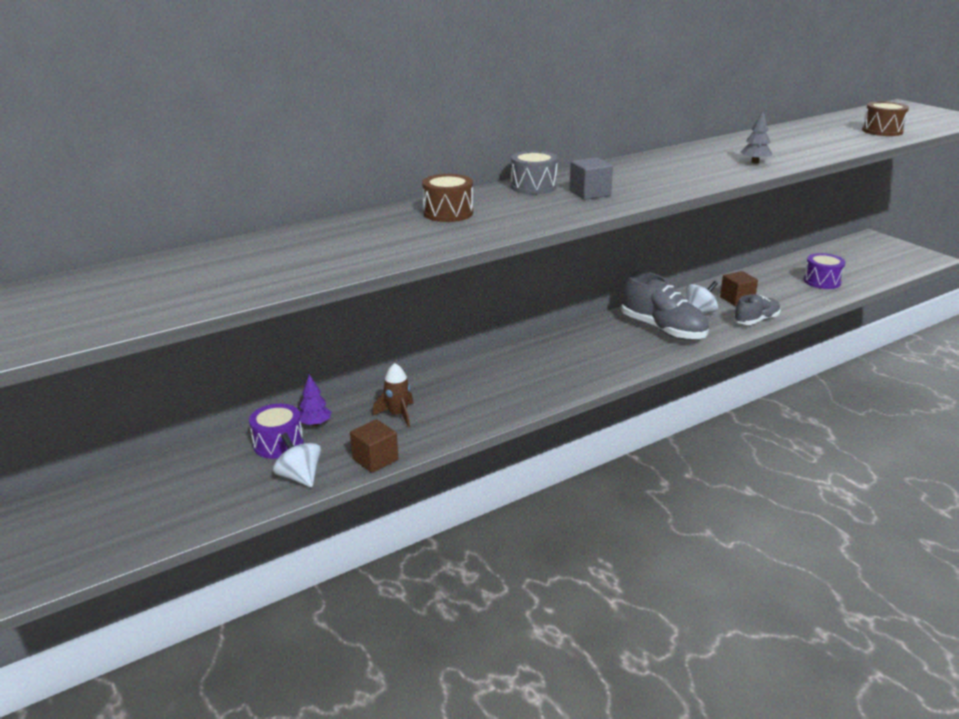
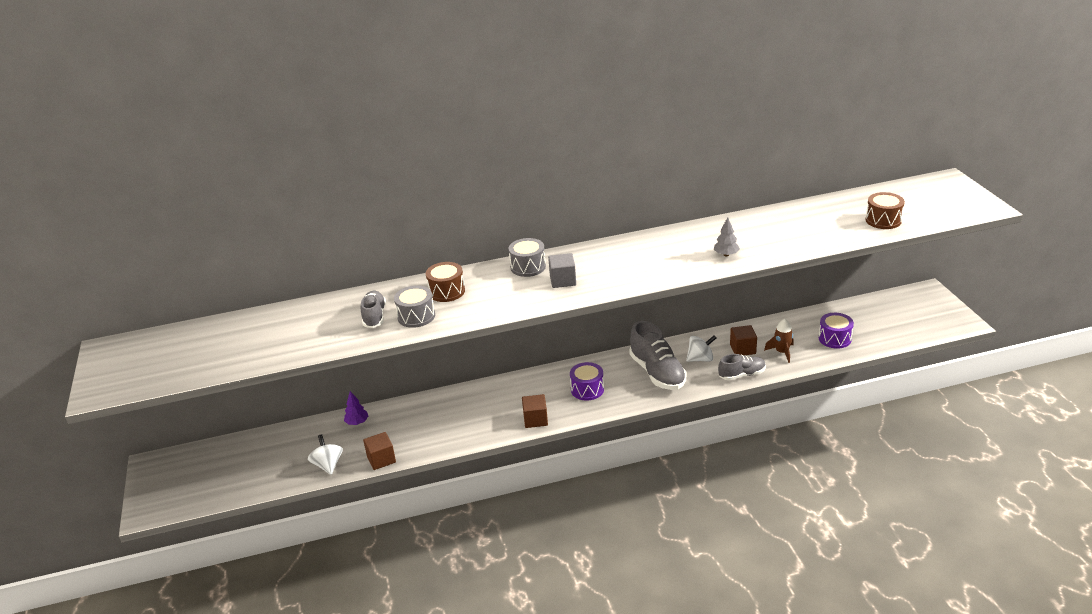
camera: 20 degrees right, 5 degrees up
(278, 444) = (327, 435): purple drum -> purple drum (587, 389)
(367, 242) = (374, 316): none -> grey shoe
(398, 415) = (415, 424): brown rocket -> brown rocket (782, 352)
(427, 236) = (416, 316): none -> grey drum
(554, 390) = (535, 419): none -> brown cube

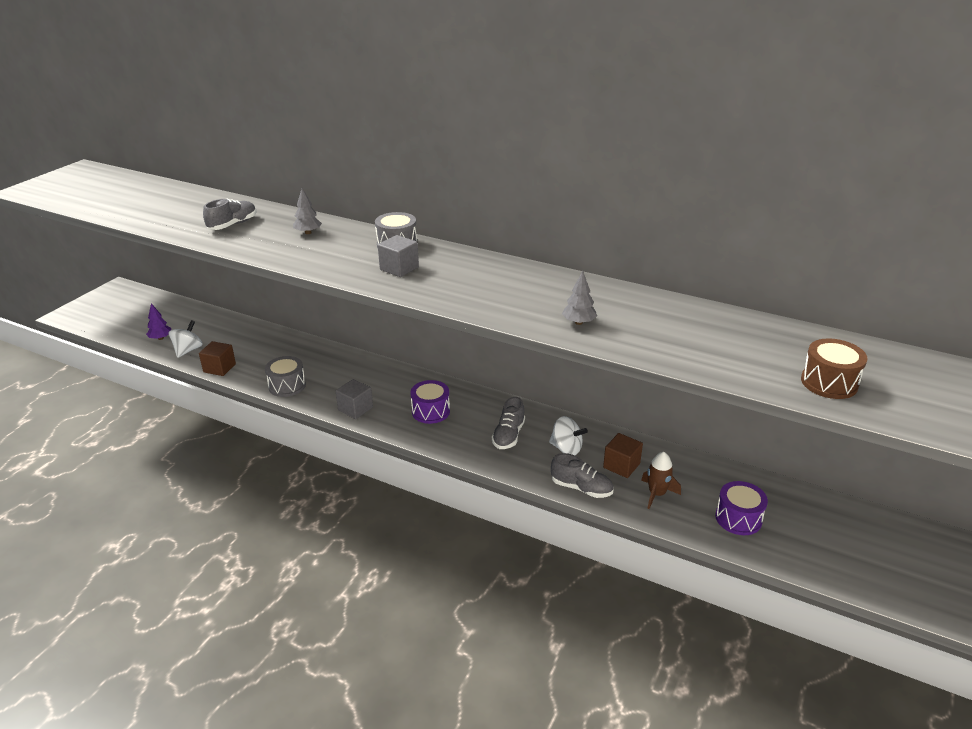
camera: 40 degrees right, 0 degrees up
(357, 422) = (250, 333): purple tree -> purple tree (160, 338)
(416, 316) = (254, 238): grey drum -> grey drum (287, 386)
(447, 291) = (308, 232): brown drum -> grey tree
(535, 419) = (355, 409): brown cube -> grey cube
(657, 373) = (508, 435): grey shoe -> grey shoe, size x0.59

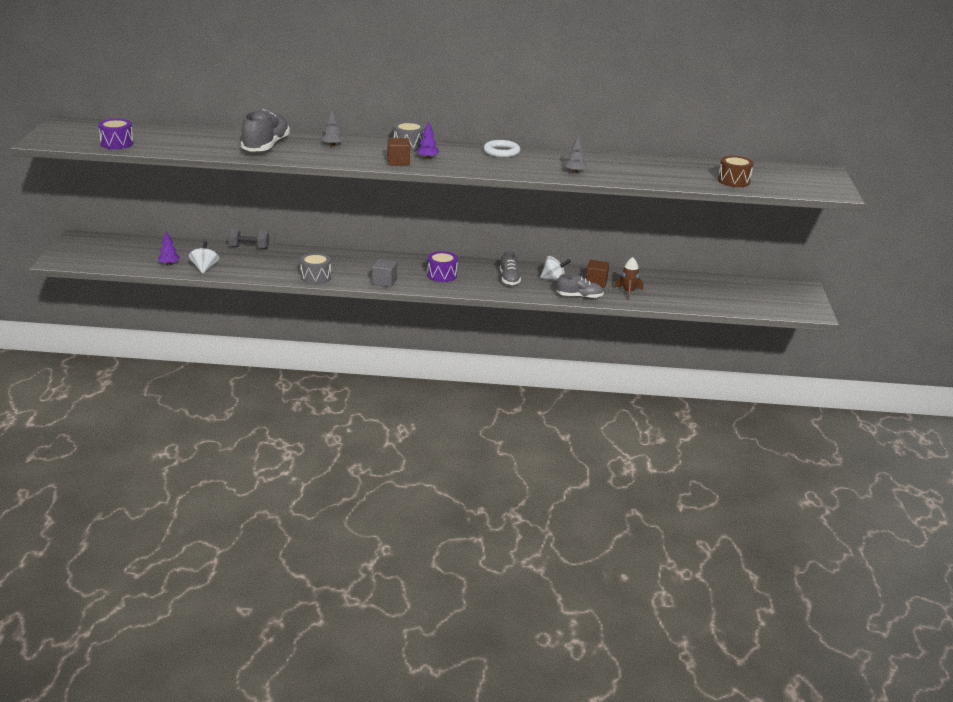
camera: 25 degrees left, 5 degrees down
(219, 368) = (246, 275): brown cube -> brown cube (398, 161)
(232, 225) = (266, 146): grey shoe -> grey shoe, size x1.68
(258, 329) = (249, 247): none -> grey dumbbell
(399, 268) = (427, 158): grey cube -> purple tree
(506, 271) = (501, 152): none -> white ring
(738, 518) = (684, 295): purple drum -> purple drum (117, 143)

